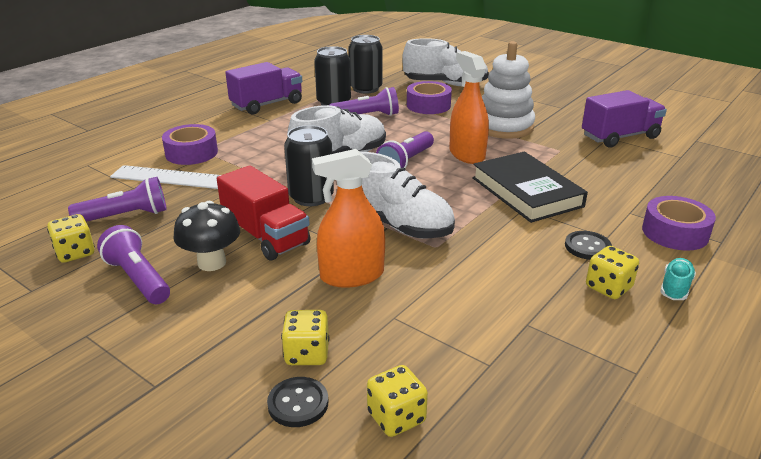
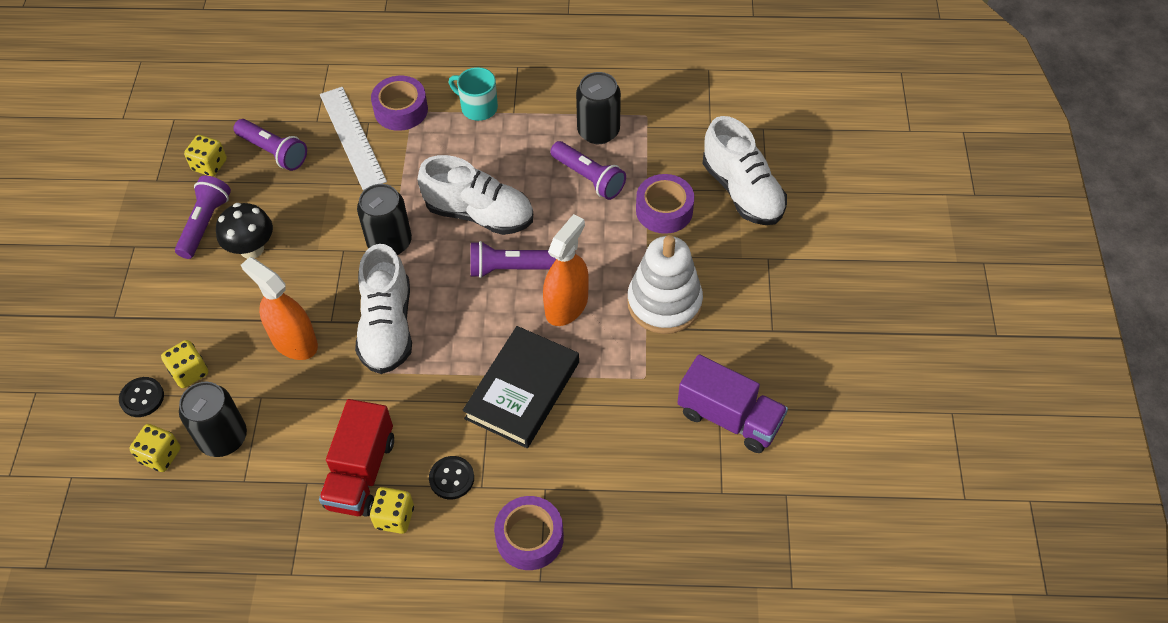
camera: 55 degrees right, 25 degrees up
(243, 128) = (478, 107): none -> turquoise mug
(265, 236) = (308, 255): red truck -> red truck (361, 472)
(267, 104) = (546, 85): purple truck -> none
(365, 88) = (661, 132): black can -> black can (223, 438)
(675, 288) = (427, 566): turquoise shoe -> none

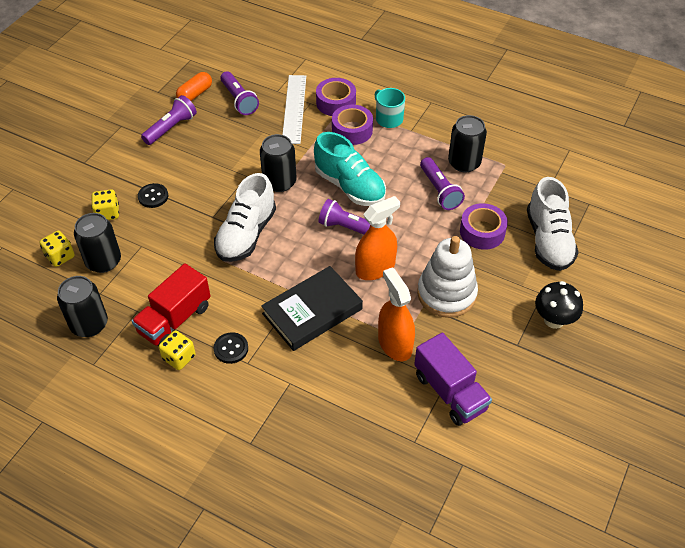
camera: 25 degrees right, 5 degrees down
(142, 398) = (70, 217): black button -> black button (153, 196)
(209, 165) = (195, 94): yellow dice -> orange capsule
(252, 249) = (190, 153): black mushroom -> black mushroom (554, 320)
(255, 526) = (89, 324): none -> black can
(294, 342) = (182, 220): orange spray bottle -> orange spray bottle (395, 344)
(479, 214) = (350, 186): white shoe -> turquoise shoe
(530, 538) = (260, 411): purple tape -> purple tape (352, 130)

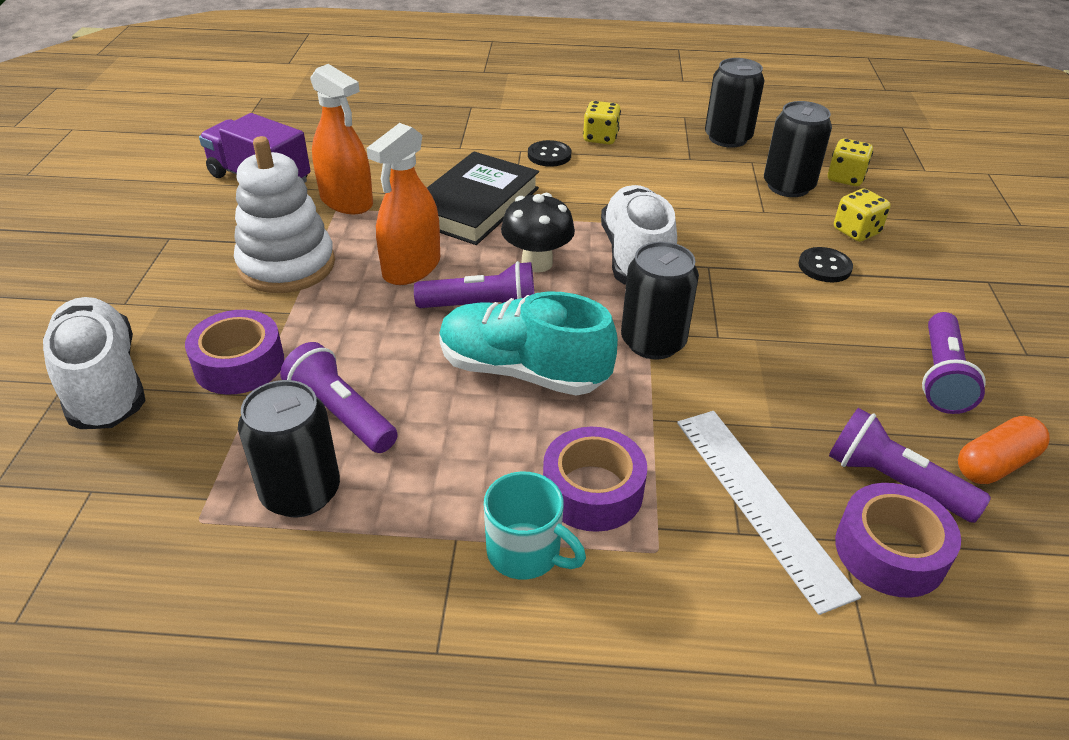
camera: 155 degrees right, 10 degrees down
(175, 319) = (638, 161): red truck -> none
(195, 94) = (995, 464): orange capsule -> orange capsule turned 45 degrees clockwise
(336, 103) = (680, 555): purple tape -> purple tape (890, 551)
(554, 320) = (107, 275): black mushroom -> black mushroom (537, 263)

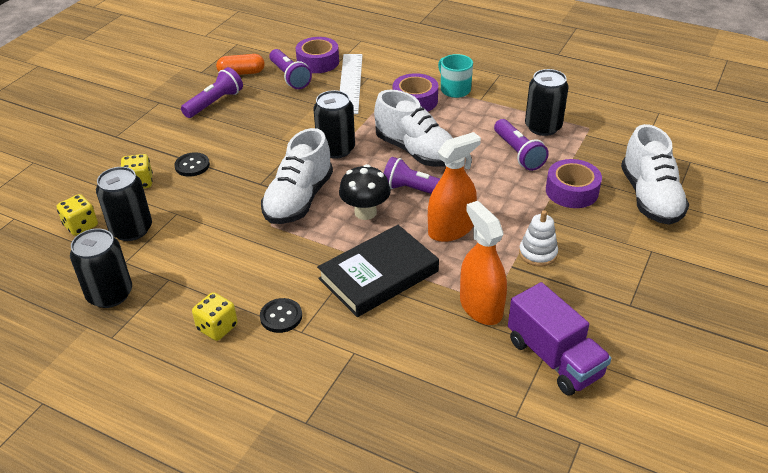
camera: 155 degrees left, 0 degrees up
(287, 265) = (538, 253): white stacking toy -> white stacking toy, size x0.54
(522, 371) = (416, 151): turquoise shoe -> white shoe

